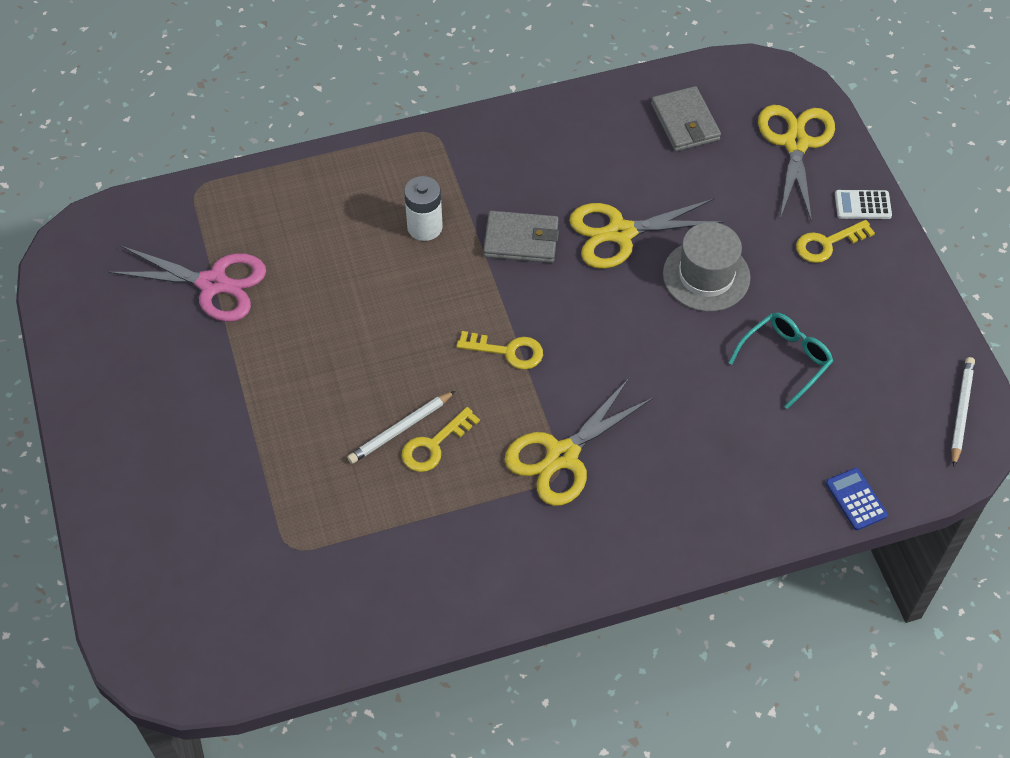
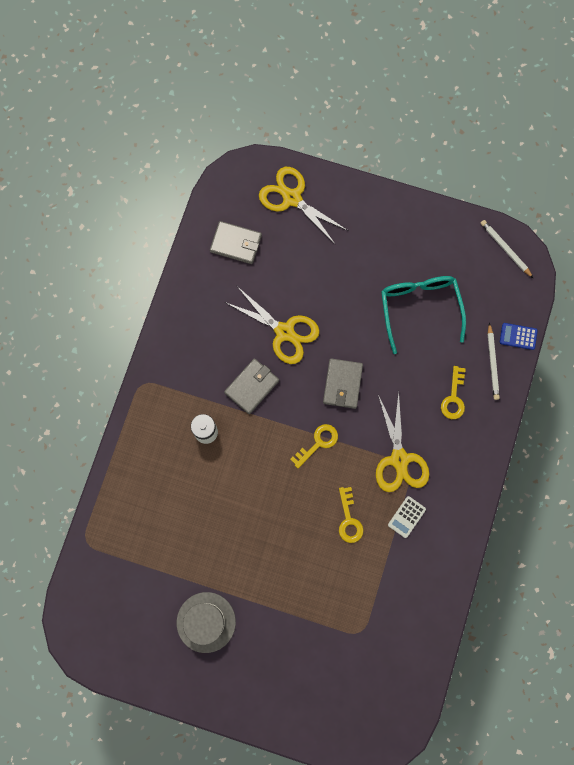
camera: 55 degrees left, 20 degrees up
(213, 284) = (162, 573): pink scissors -> none
(400, 429) = (328, 531): white pencil -> white pencil (492, 363)
(607, 333) = (342, 384): none -> grey wallet
(620, 233) = (284, 332): yellow scissors -> yellow scissors turned 75 degrees counterclockwise
(706, 275) = (342, 308): grey hat -> grey hat (206, 622)
(785, 359) = (419, 308): turquoise glasses -> turquoise glasses, size x1.53
(827, 244) = (366, 233): yellow key -> yellow key (453, 398)
(862, 205) = (355, 196): white calculator -> white calculator (406, 517)

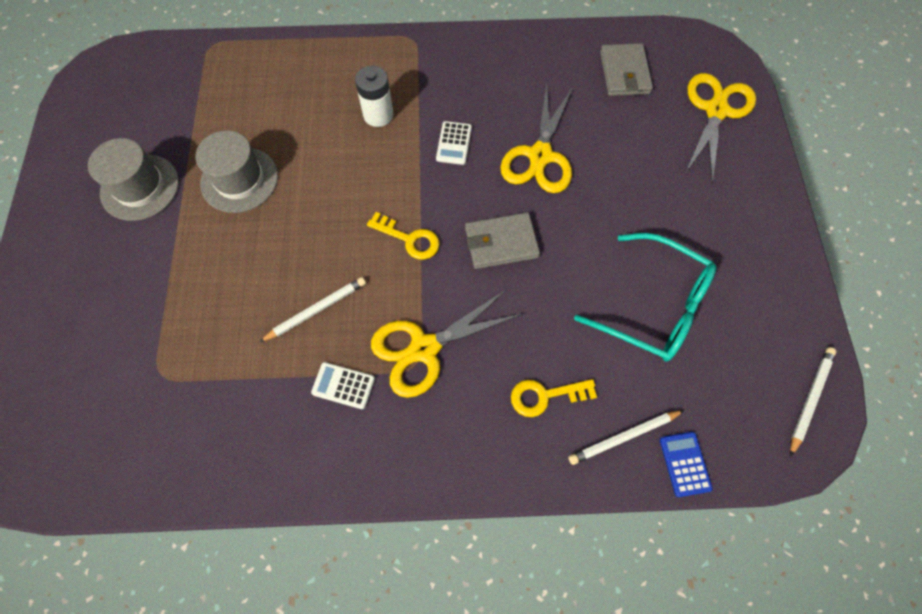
camera: 70 degrees right, 10 degrees down
(226, 548) = (239, 180): none -> grey hat
(252, 386) = (454, 143): grey wallet -> white calculator
(349, 520) = (316, 310): yellow key -> white pencil
(419, 308) = (654, 306): turquoise glasses -> turquoise glasses turned 60 degrees clockwise

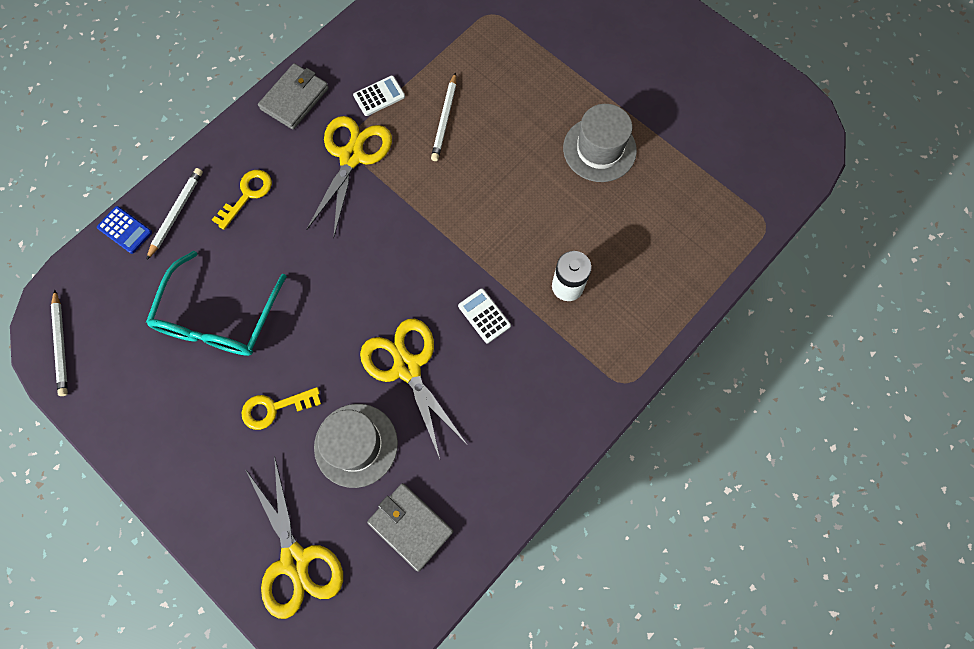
camera: 135 degrees right, 5 degrees up
(140, 187) = (654, 87): grey hat -> grey hat (356, 445)
(409, 239) = (436, 214): yellow key -> yellow key (274, 408)
(501, 243) = (369, 269): grey wallet -> grey wallet (295, 99)
(654, 306) = (219, 318): turquoise glasses -> turquoise glasses turned 60 degrees counterclockwise

